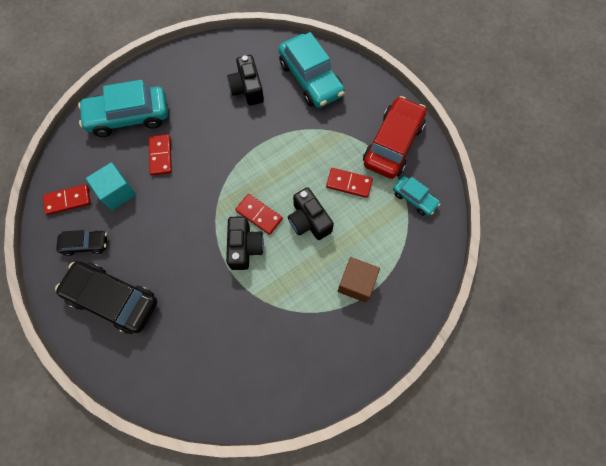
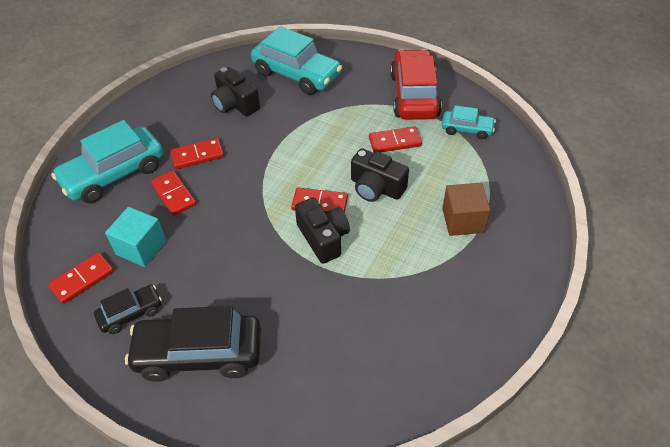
camera: 25 degrees left, 20 degrees down
(194, 127) = (197, 155): none -> red domino

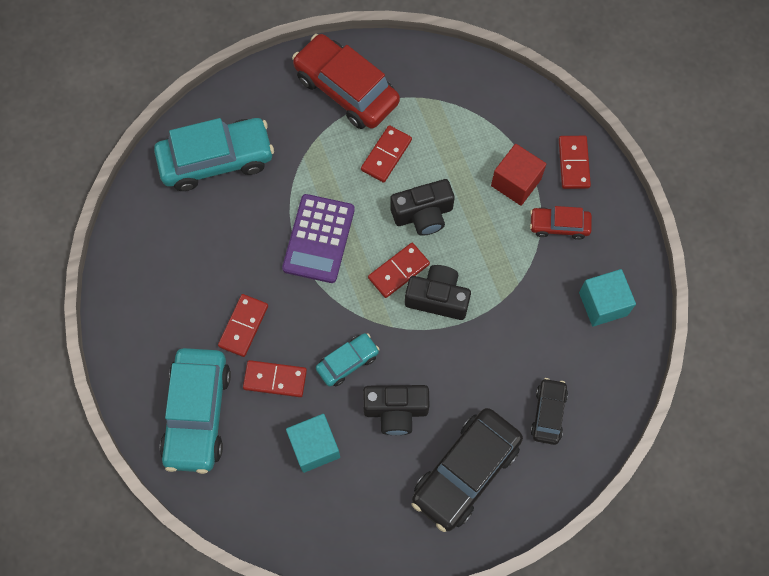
camera: 50 degrees left, 20 degrees up
(82, 279) = (307, 516): red domino -> red domino (573, 163)
(131, 313) = (380, 499): black car -> black car (548, 413)
(235, 104) = (204, 244): black camera -> black camera (396, 411)
(297, 150) = (319, 239): none -> purple calculator
(434, 346) = (603, 304): none -> turquoise cube
(462, 269) = (559, 225): none -> red car
(463, 220) = (516, 182): brown cube -> red cube
(467, 129) = (427, 88): turquoise car -> turquoise car (347, 362)

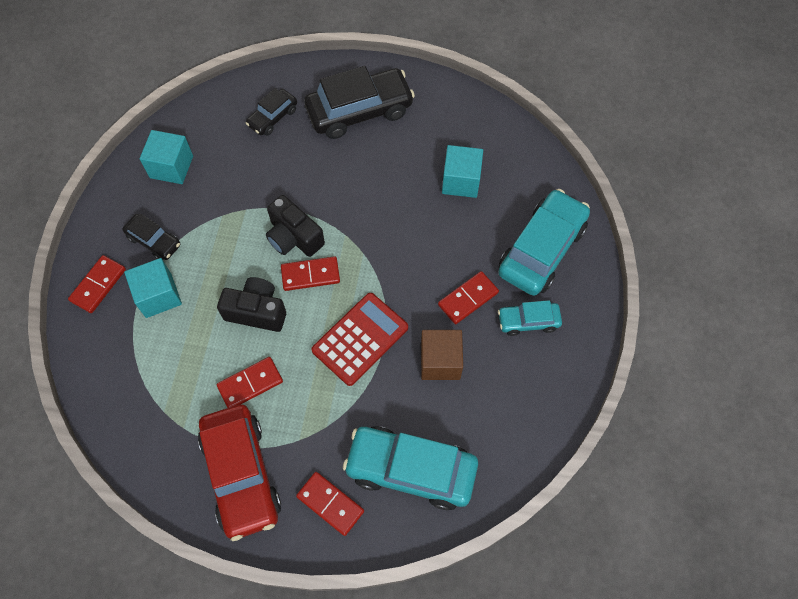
camera: 150 degrees left, 5 degrees down
(238, 256) = (440, 361): none -> brown cube
(275, 379) = (464, 243): red domino -> red domino (330, 504)
(319, 239) = (360, 339): purple calculator -> red calculator
(347, 362) = (398, 227): turquoise car -> turquoise car (528, 321)
(396, 411) = (383, 174): black camera -> none
(516, 182) = (158, 296): red cube -> turquoise cube
(559, 225) = (154, 241): red car -> black car

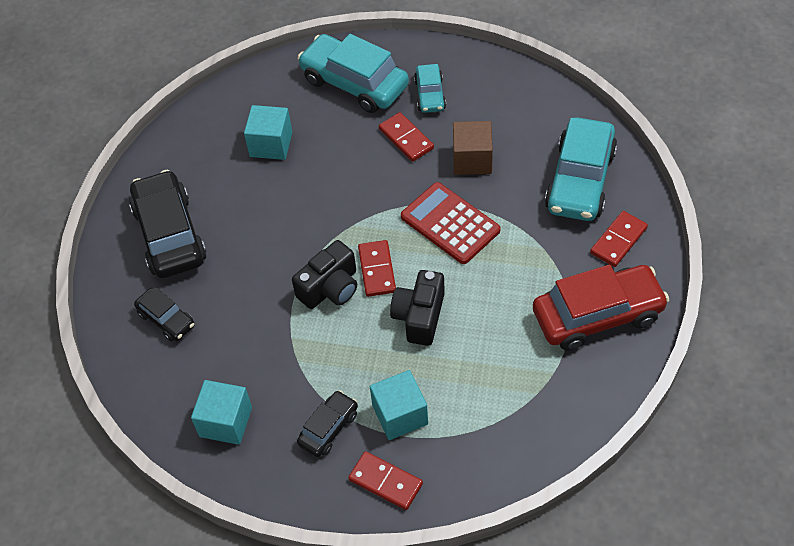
camera: 85 degrees left, 10 degrees down
(250, 384) = (502, 315): red domino -> none

